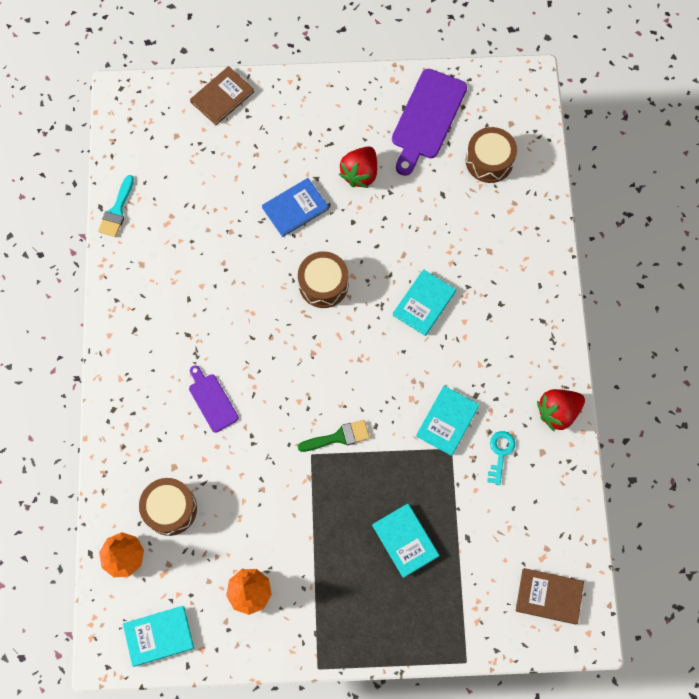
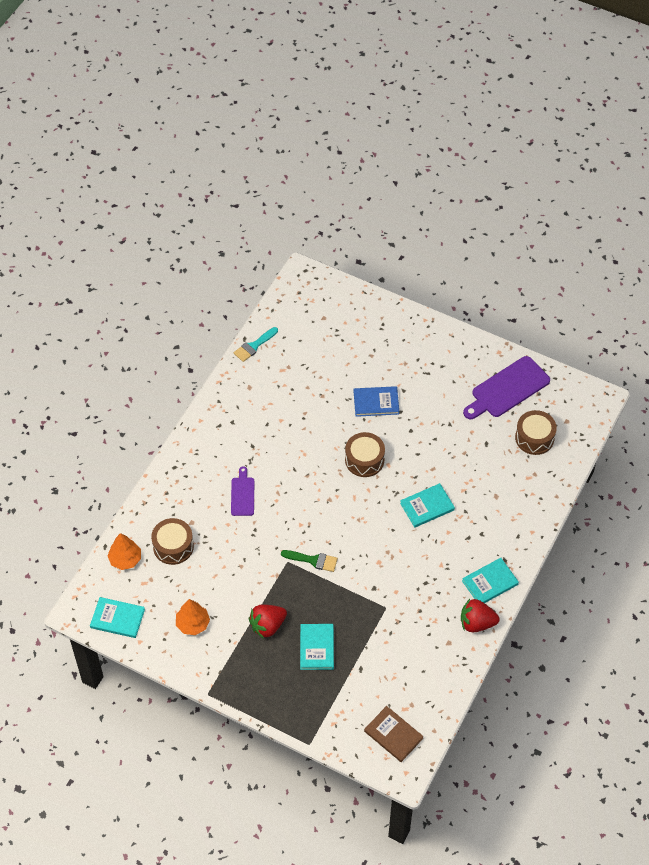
camera: 30 degrees right, 15 degrees down
(222, 97) = (371, 308): brown book -> none
(360, 174) = (436, 402): red strawberry -> red strawberry (267, 626)
(447, 421) = (394, 589): turquoise book -> turquoise book (490, 583)
(500, 453) = (418, 628): turquoise key -> none

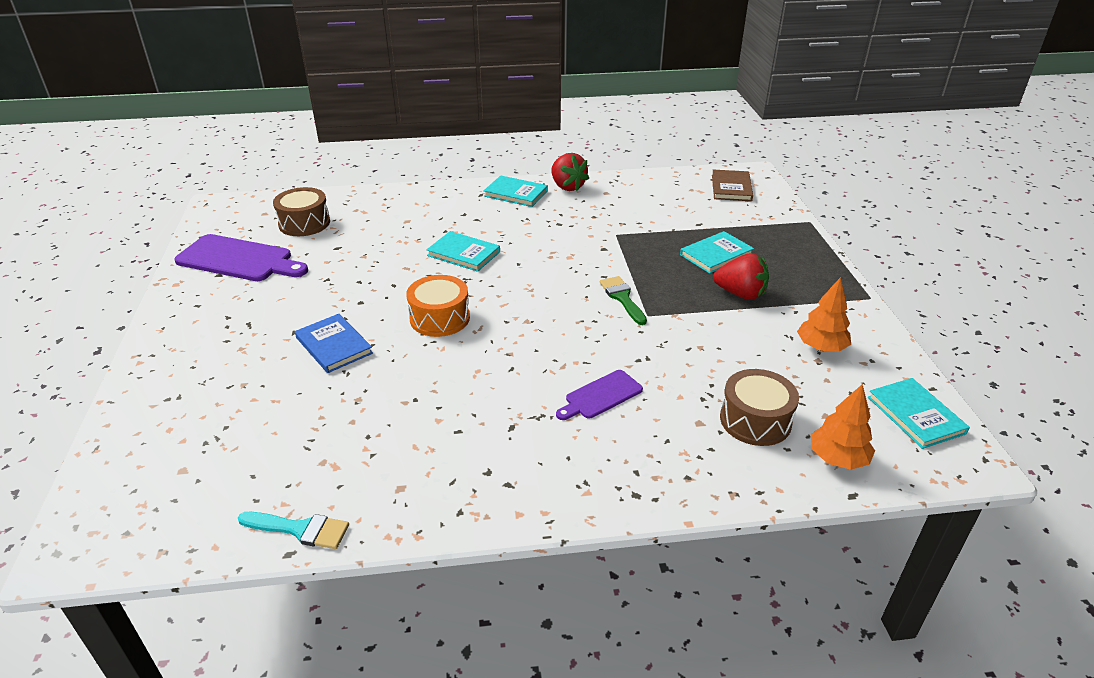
camera: 125 degrees left, 20 degrees down
(364, 460) = (440, 318): brown drum -> orange drum

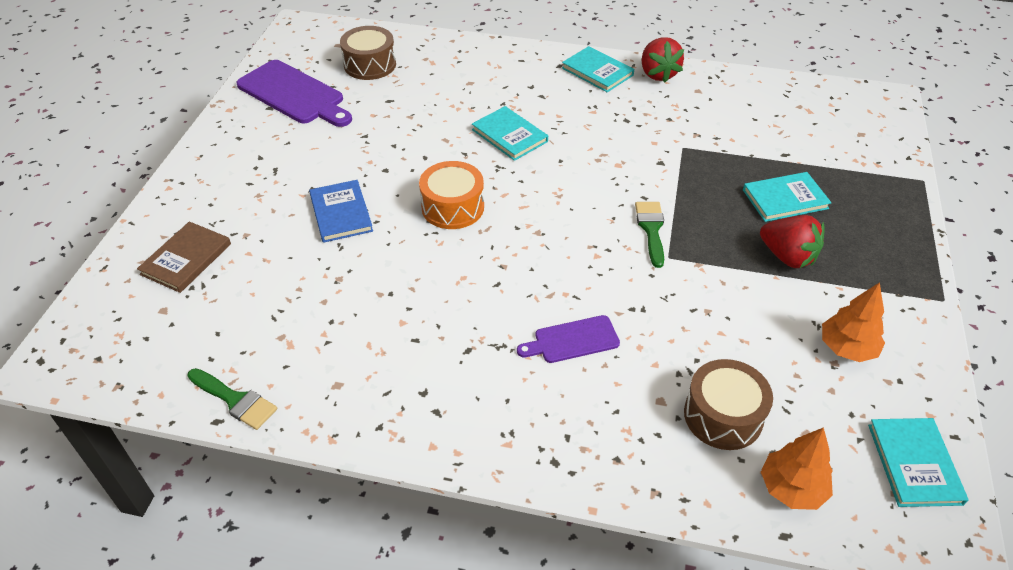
camera: 20 degrees right, 10 degrees up
(300, 529) = (235, 400): turquoise brush -> green brush
(731, 188) = (849, 114): brown book -> brown book (186, 259)

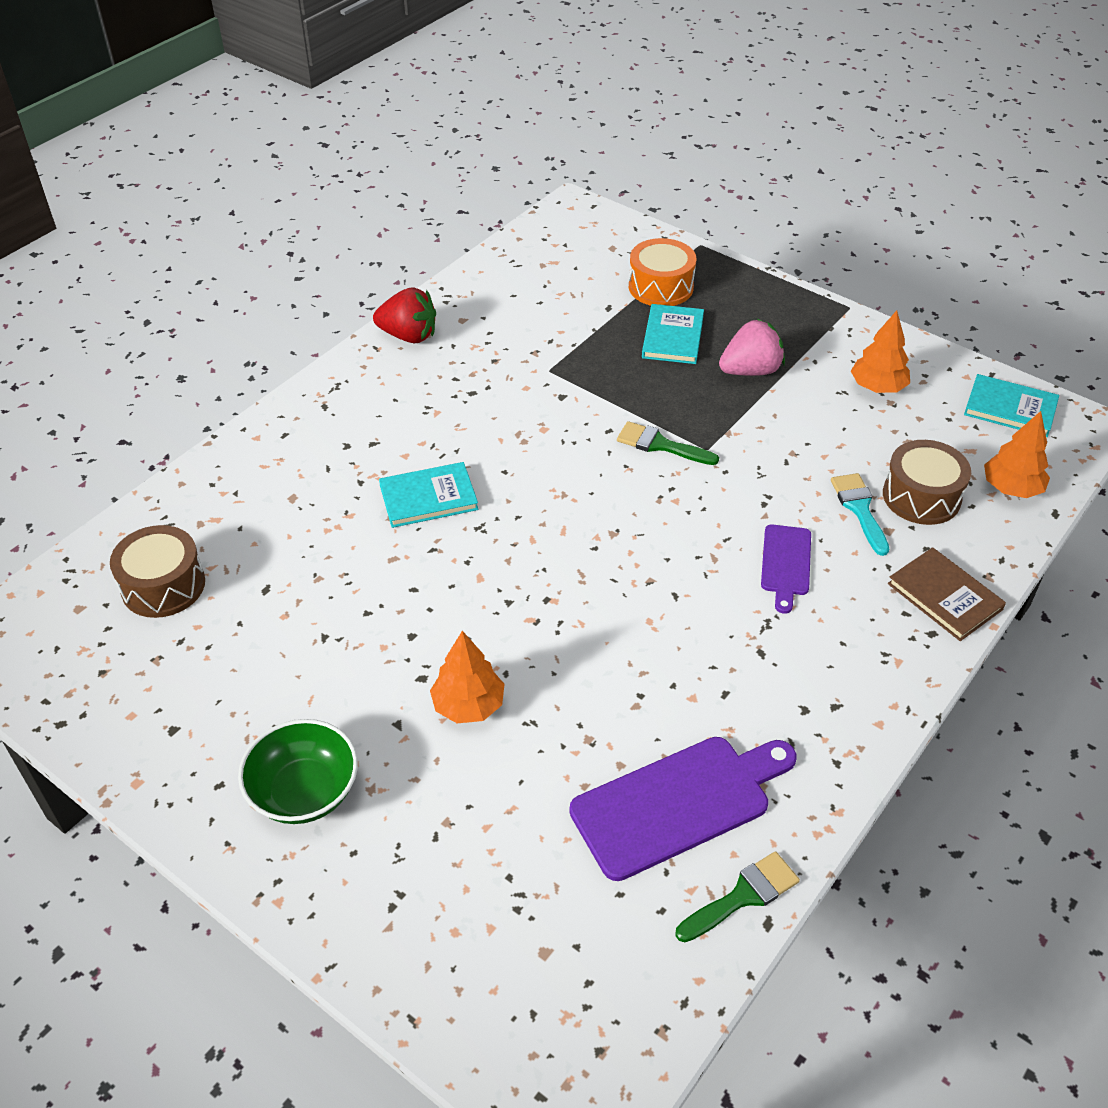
camera: 65 degrees left, 0 degrees up
(186, 259) = (456, 905): brown book -> brown book (945, 596)
(246, 170) = (304, 792): none -> green bowl
(294, 94) = (164, 692): purple cutting board -> purple cutting board (678, 803)
(341, 213) = (468, 705): blue book -> orange tree
(453, 207) = (526, 592): orange drum -> orange drum (660, 287)
(597, 71) = (364, 380): turquoise book -> none
(672, 373) = (859, 509): none -> turquoise brush
(787, 256) = (750, 371): red strawberry -> pink strawberry

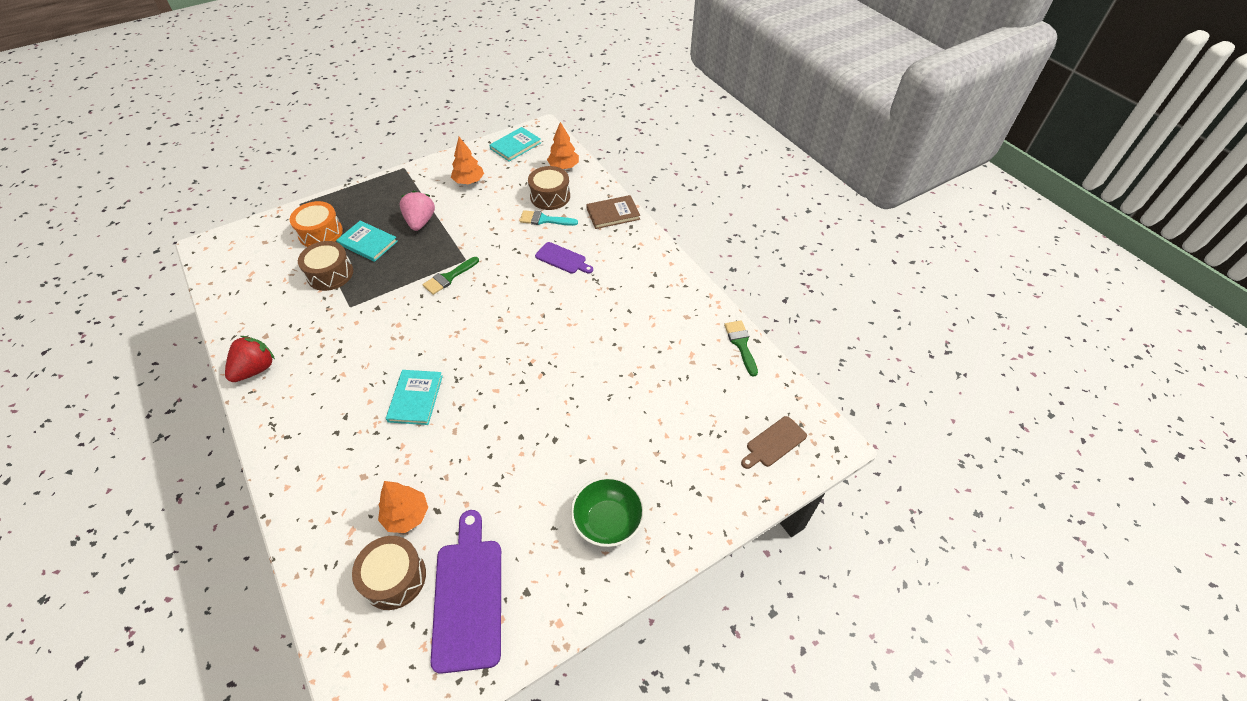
camera: 70 degrees left, 5 degrees up
(468, 705) = (585, 421): orange tree -> orange tree (406, 515)
(537, 1008) = (774, 443): none -> brown cutting board
(594, 328) = (330, 274): none -> brown drum
(678, 803) = (684, 351): purple cutting board -> purple cutting board (468, 596)

